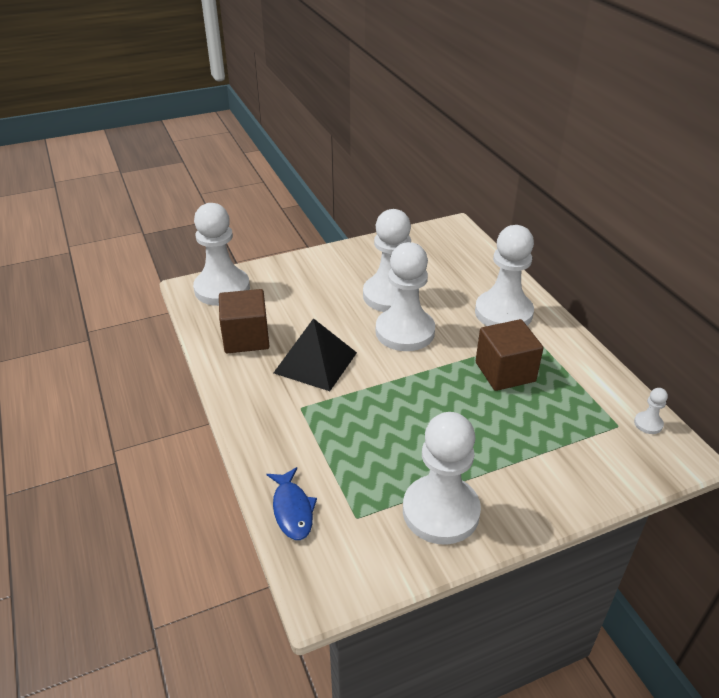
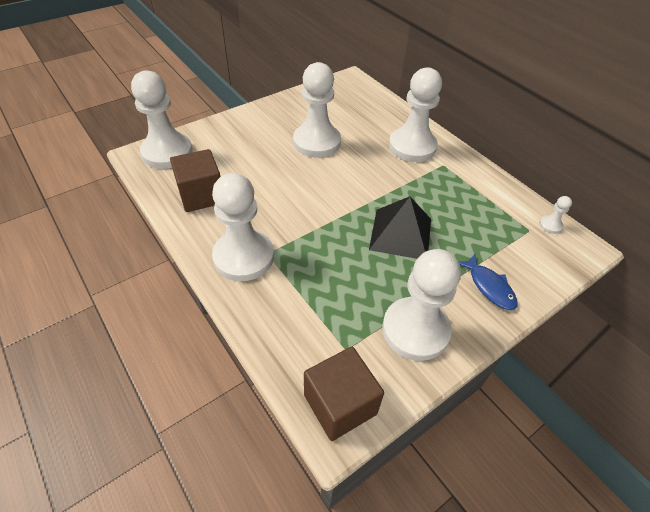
camera: 15 degrees left, 10 degrees up
(292, 510) = (287, 352): blue fish -> blue fish (489, 286)
(315, 362) = (269, 210): black pyramid -> black pyramid (400, 233)
(405, 332) = (338, 172): white pawn -> white pawn (243, 257)
(505, 372) = (429, 197): brown cube -> brown cube (340, 404)

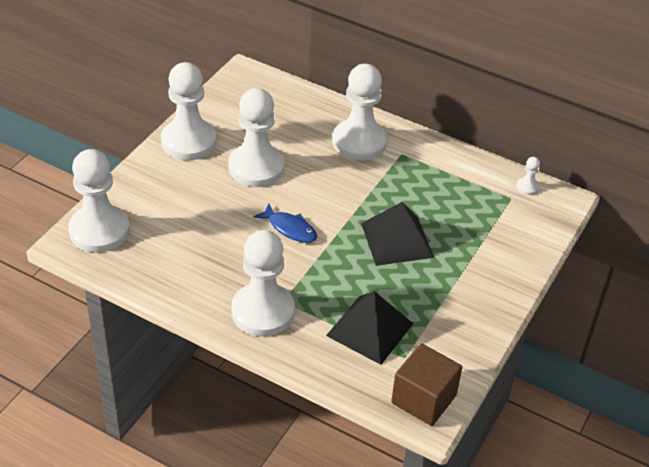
camera: 25 degrees left, 5 degrees down
(201, 195) = (175, 265): brown cube -> none
(328, 308) = (370, 329): none -> black pyramid
(415, 330) = (453, 321): white pawn -> white pawn (188, 141)
(489, 286) = (498, 263): blue fish -> blue fish (290, 228)

